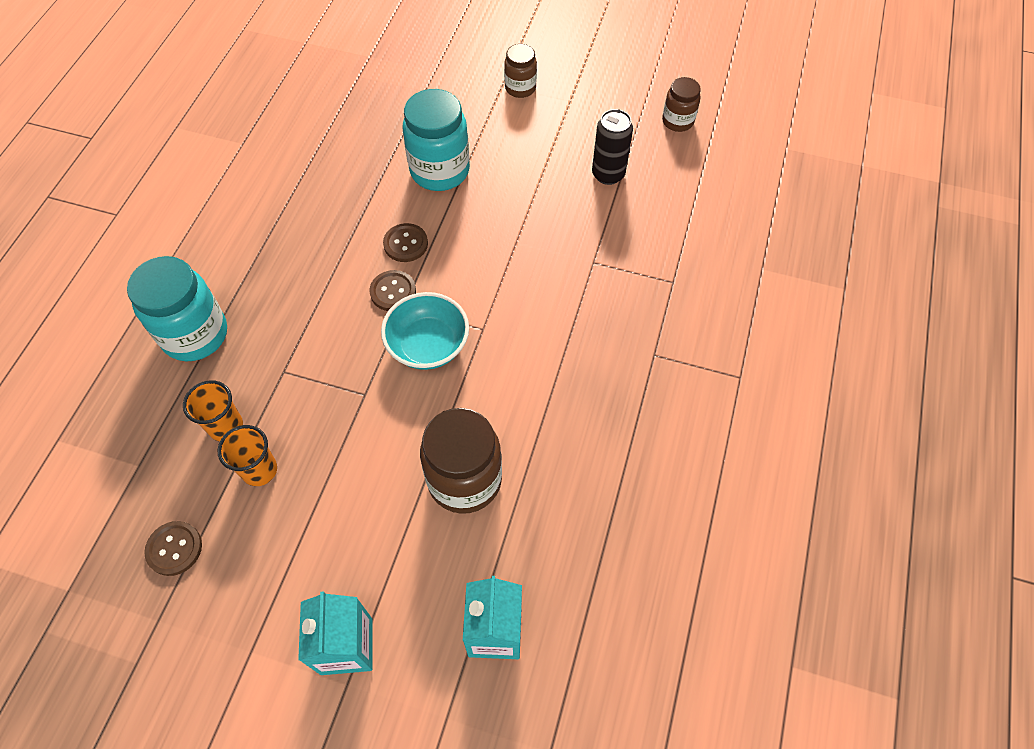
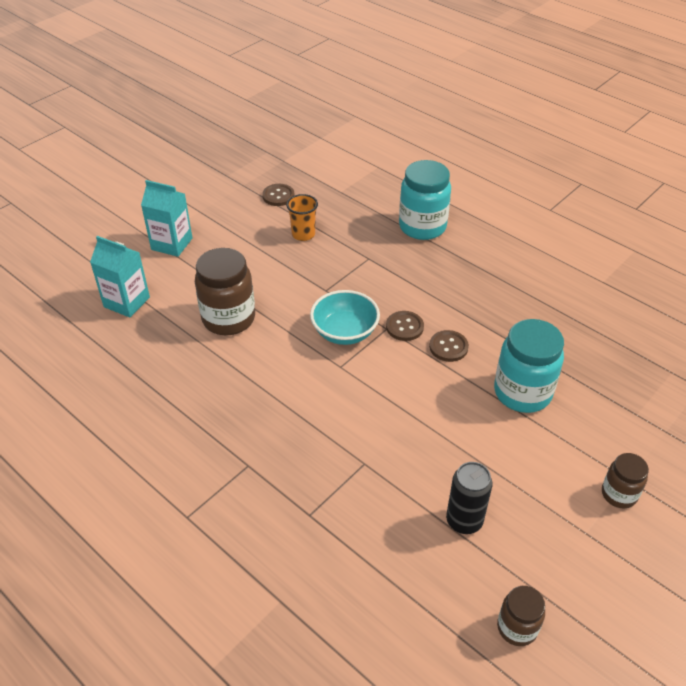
camera: 115 degrees right, 15 degrees down
(226, 426) = (343, 227): orange cup -> none

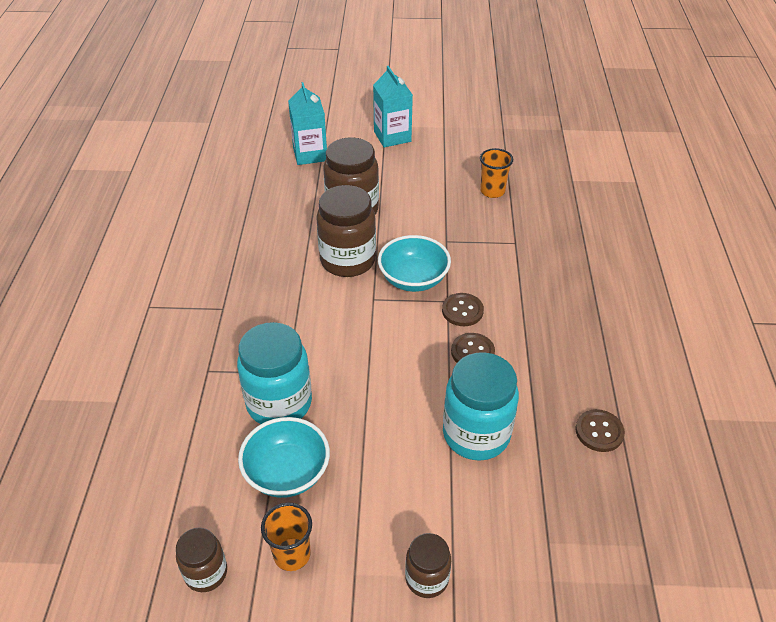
camera: 50 degrees right, 0 degrees up
(278, 196) = (517, 152): brown button -> brown button (599, 431)
(282, 355) = (348, 260): none -> brown jar
(422, 227) = (599, 251): turquoise jar -> turquoise jar (279, 403)
(464, 521) = (287, 472): black can -> turquoise bowl
(541, 561) = (292, 554): none -> orange cup

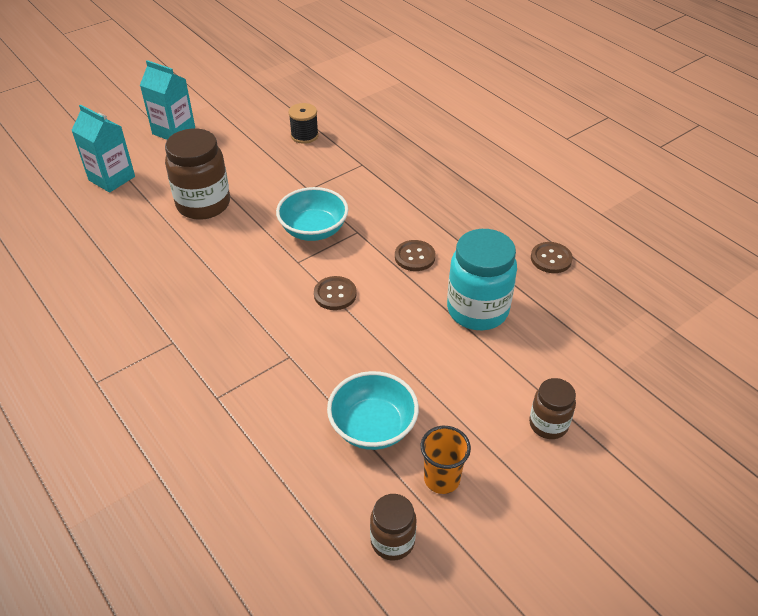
camera: 40 degrees left, 0 degrees up
(279, 403) = (309, 382): turquoise jar -> none
(348, 260) = (243, 245): brown jar -> none
(462, 311) = (376, 232): brown button -> brown button (335, 294)
(492, 191) = (304, 135): orange cup -> black spool

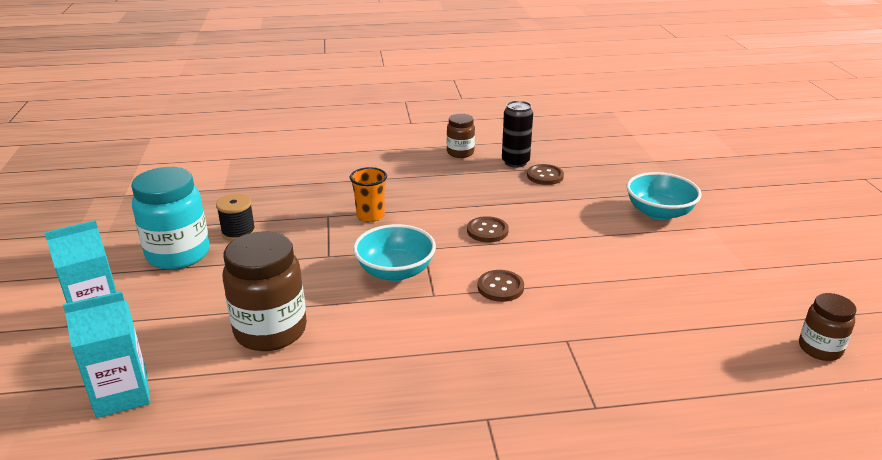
camera: 60 degrees left, 15 degrees down
(373, 427) = (685, 319): turquoise bowl -> turquoise bowl (659, 213)
(441, 479) = (759, 302): orange cup -> orange cup (370, 216)
(477, 310) = (578, 224): turquoise jar -> turquoise jar (178, 254)
(548, 424) = (721, 237): brown jar -> brown jar (460, 153)
(558, 230) = (515, 162): none -> black can

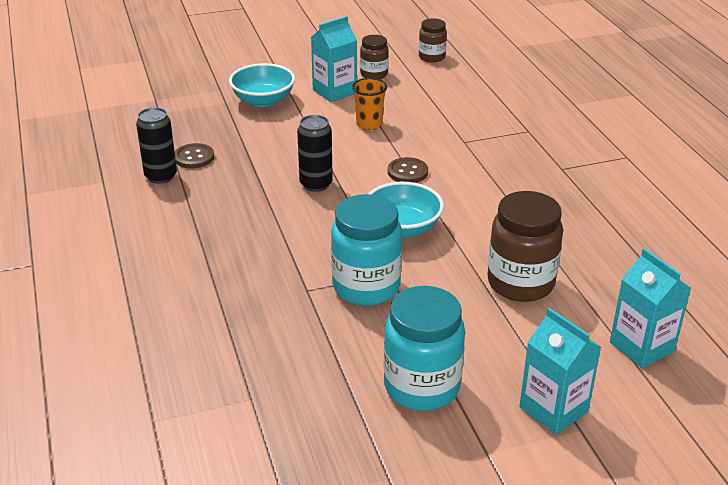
camera: 100 degrees left, 5 degrees up
(238, 232) = (360, 351): black spool -> none
(316, 242) = (366, 287): none -> turquoise jar
(370, 216) = (301, 259): orange cup -> orange cup (369, 124)
(460, 153) = (135, 215): brown jar -> brown jar (374, 74)
(487, 231) = (316, 184): brown button -> black can
(689, 257) = (334, 91): none -> turquoise carton

